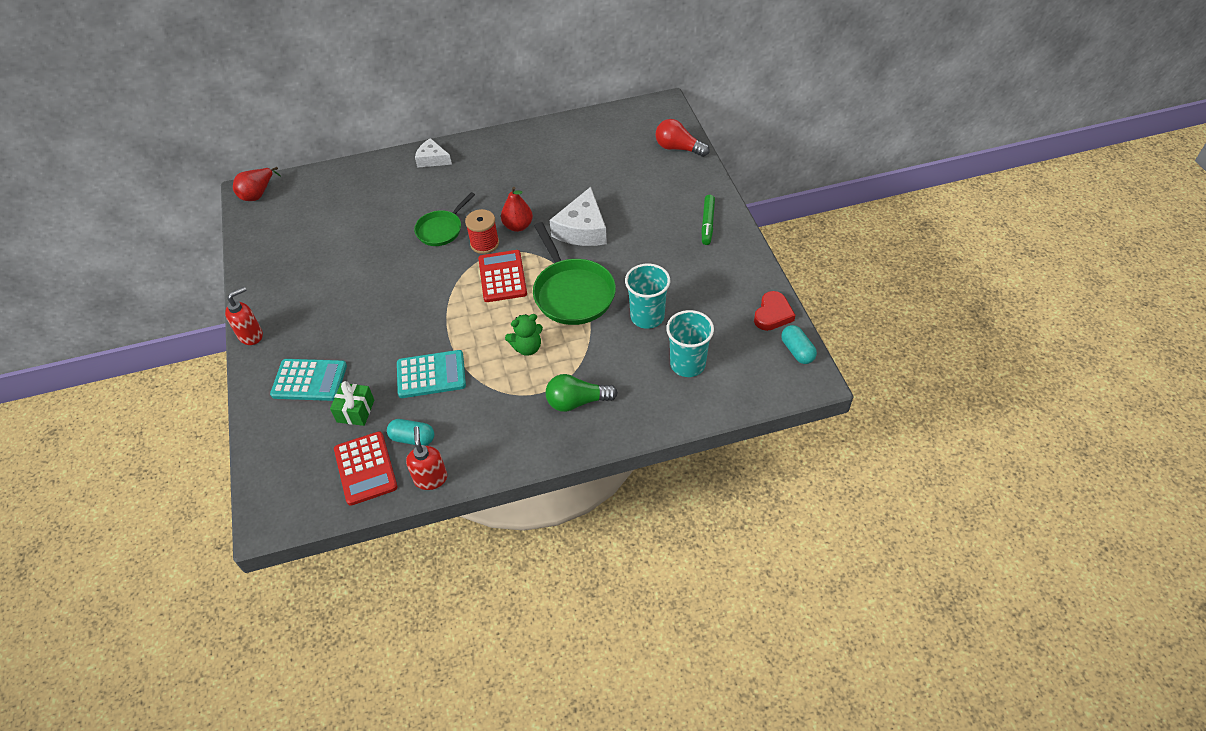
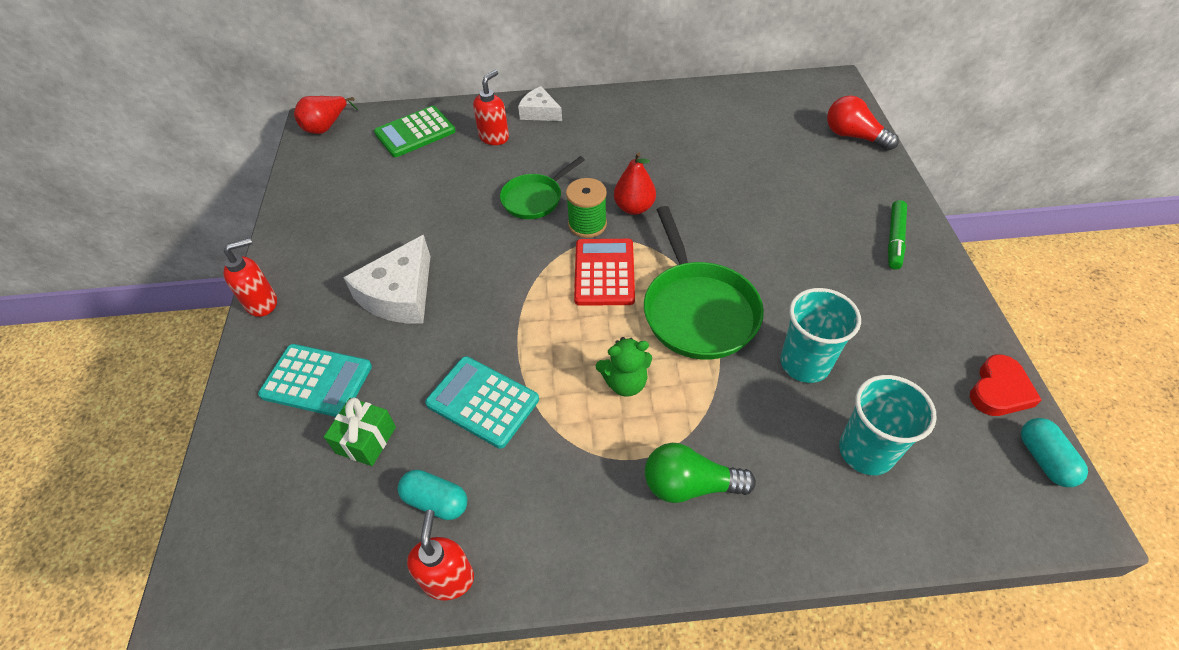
camera: 10 degrees right, 0 degrees up
(334, 189) = (415, 132): none -> green calculator
(365, 468) = (356, 540): red calculator -> none
(399, 185) = (494, 137): none -> red soap dispenser
(431, 375) = (483, 401): turquoise calculator -> turquoise calculator turned 150 degrees counterclockwise
(484, 243) = (587, 224): red spool -> green spool
(582, 229) = (719, 223): white cheese -> white cheese (400, 295)

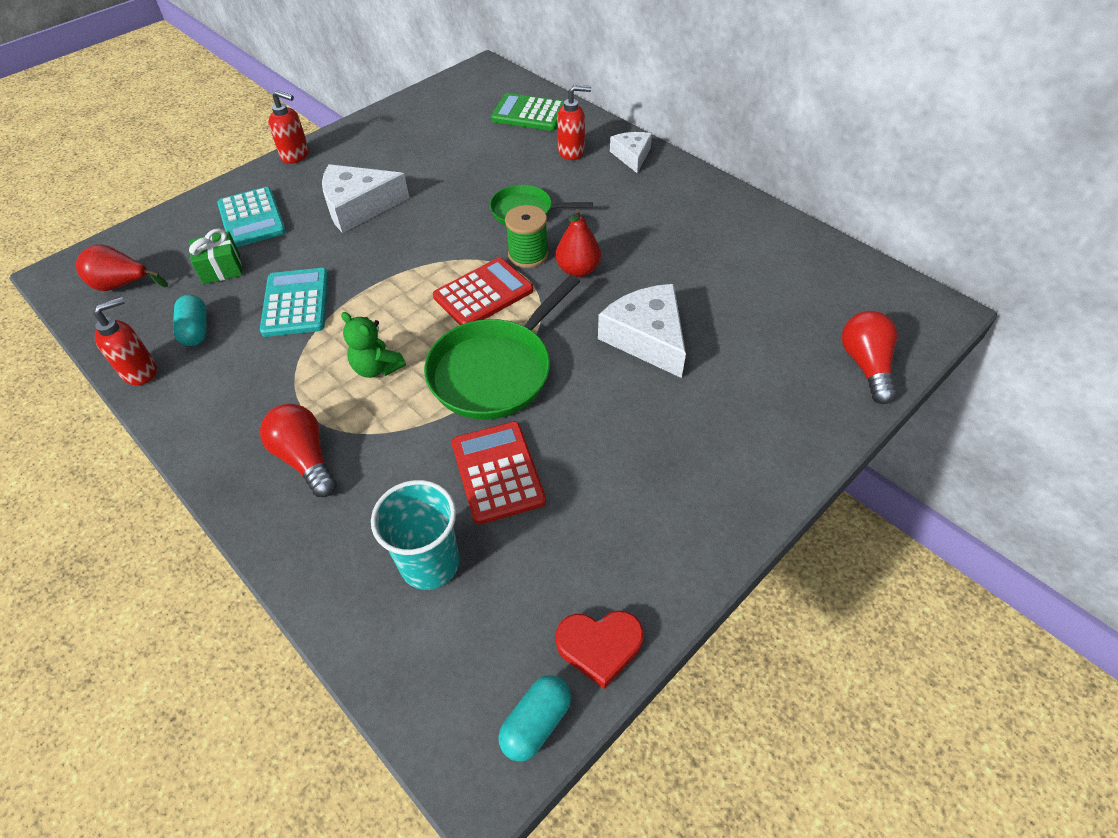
camera: 50 degrees right, 0 degrees up
(326, 127) = (486, 75): red pear -> red pear (122, 285)
(690, 485) = (305, 458): green light bulb -> red light bulb
(740, 213) = (647, 338): none -> white cheese
(805, 363) = (498, 472): turquoise cup -> red calculator
(895, 239) = (738, 468): green marker -> none

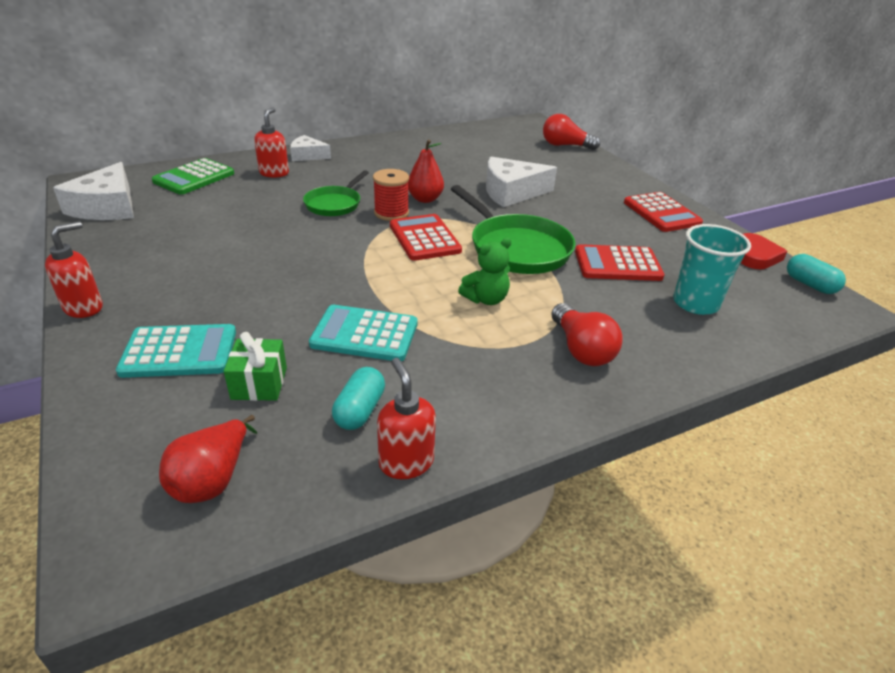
camera: 75 degrees left, 15 degrees down
(196, 330) = (359, 410): turquoise capsule -> turquoise capsule turned 75 degrees counterclockwise
(305, 458) = (581, 349): red light bulb -> red light bulb turned 90 degrees counterclockwise
(358, 207) = (238, 279): white cheese -> white cheese (107, 207)
(528, 255) = (391, 213): green spool -> red spool
(683, 512) = (661, 213): none -> red calculator

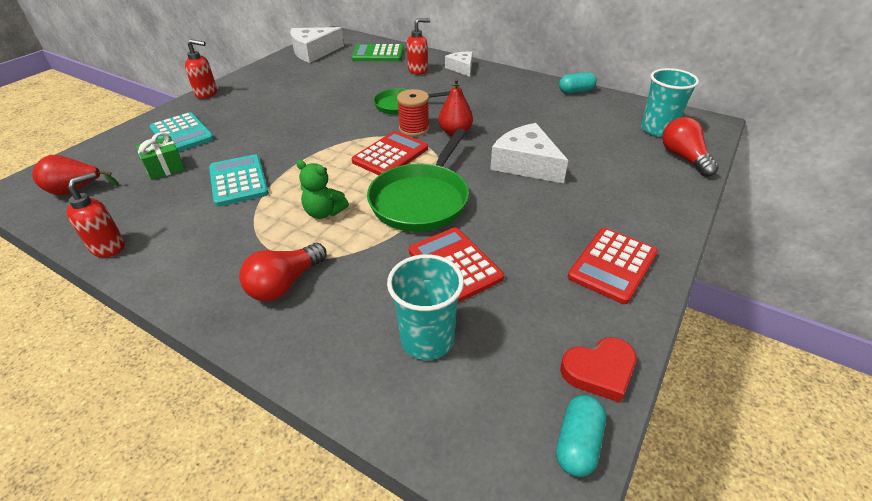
camera: 60 degrees right, 5 degrees up
(359, 410) = (154, 211): turquoise capsule -> turquoise capsule (576, 91)
(521, 137) = (657, 129): none -> turquoise cup

